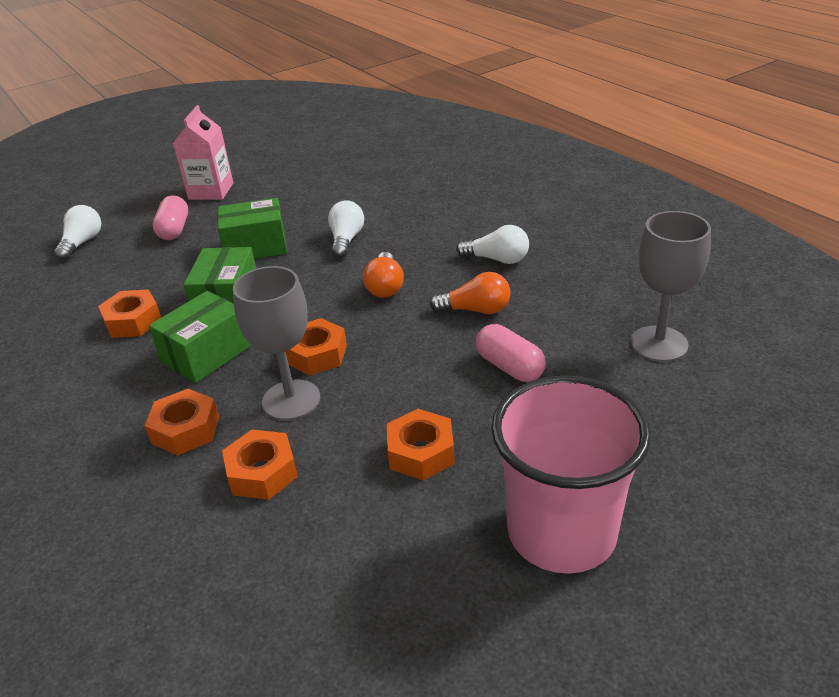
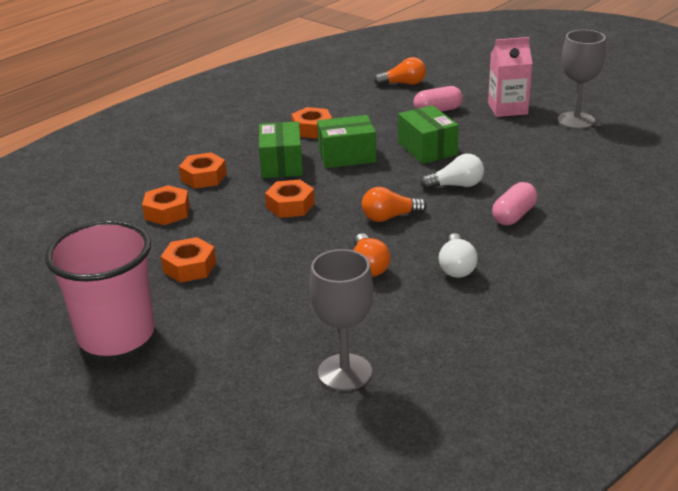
camera: 75 degrees right, 5 degrees down
(82, 243) = (403, 84): white light bulb -> orange light bulb
(207, 354) = (281, 164): green box -> green box turned 60 degrees clockwise
(291, 400) = (237, 206): grey goblet -> grey goblet (576, 121)
(509, 367) = (293, 293): pink capsule -> pink capsule (514, 215)

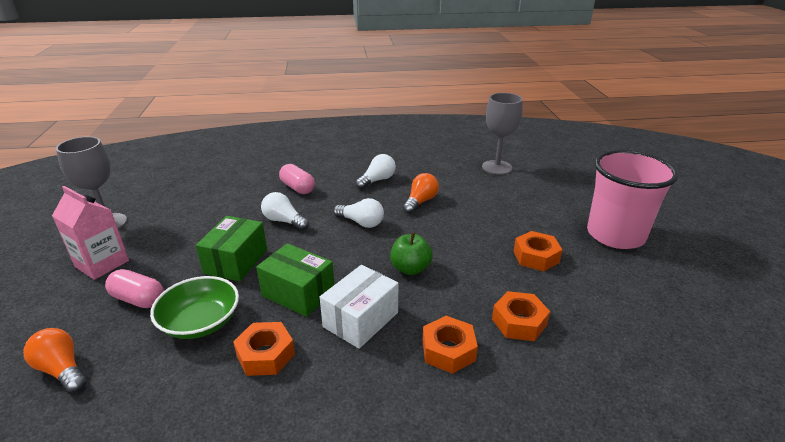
camera: 140 degrees left, 0 degrees up
(281, 164) = (361, 319): green box -> white box
(290, 205) = (410, 268): orange nut -> green apple
(377, 121) = (200, 322): none -> green bowl
(390, 217) = (361, 222): orange light bulb -> white light bulb
(514, 215) = (297, 188): pink capsule -> pink capsule turned 60 degrees clockwise

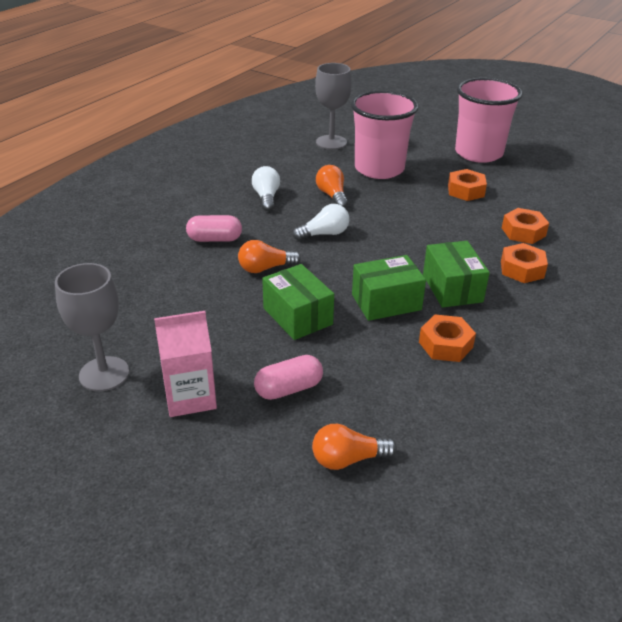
camera: 50 degrees left, 5 degrees up
(200, 322) = (367, 363): green bowl -> none
(284, 221) = (265, 268): white light bulb -> orange light bulb
(361, 319) = (452, 288): white box -> green box
(410, 268) = (417, 242): green apple -> none
(495, 202) = (379, 169): none -> pink cup

